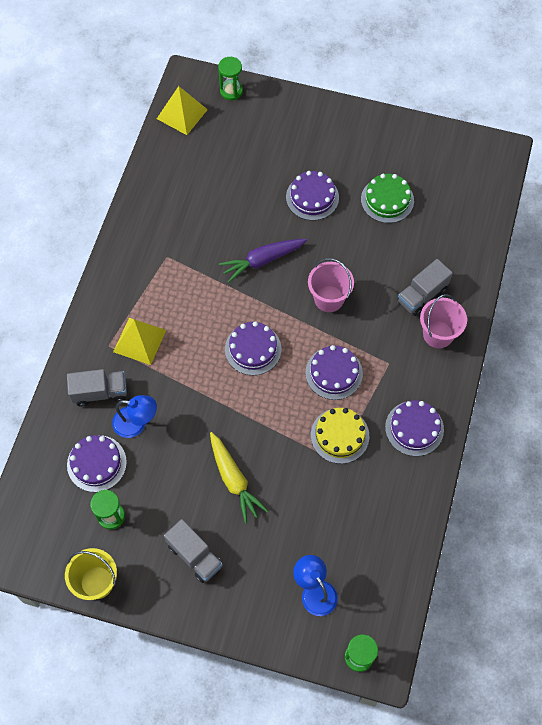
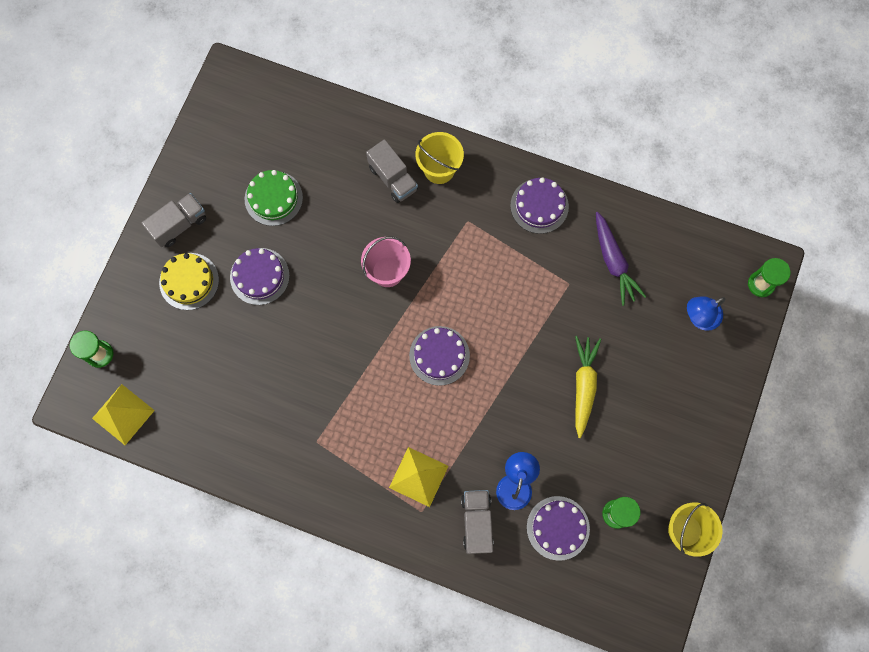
camera: 85 degrees left, 10 degrees up
(195, 555) = (660, 430): grey truck -> grey truck (179, 225)
(234, 480) = (583, 386): yellow carrot -> yellow carrot turned 60 degrees counterclockwise
(262, 260) = (333, 337): purple carrot -> purple carrot (613, 262)
(334, 373) = (473, 276): purple cake -> none
(340, 435) = (542, 277): yellow cake -> yellow cake (189, 281)
(438, 334) = (439, 169): pink bucket -> yellow bucket

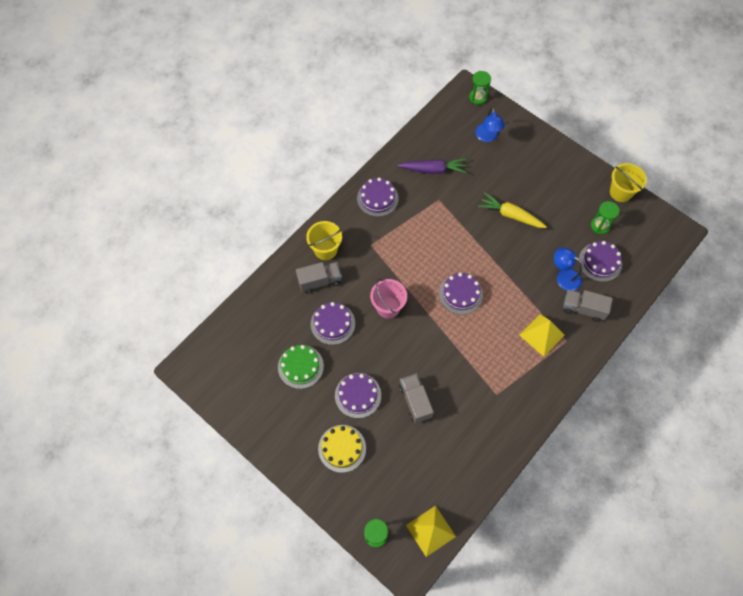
camera: 70 degrees left, 10 degrees down
(179, 225) = (293, 442): grey truck -> grey truck (415, 401)
(341, 214) = (333, 323): none -> purple cake

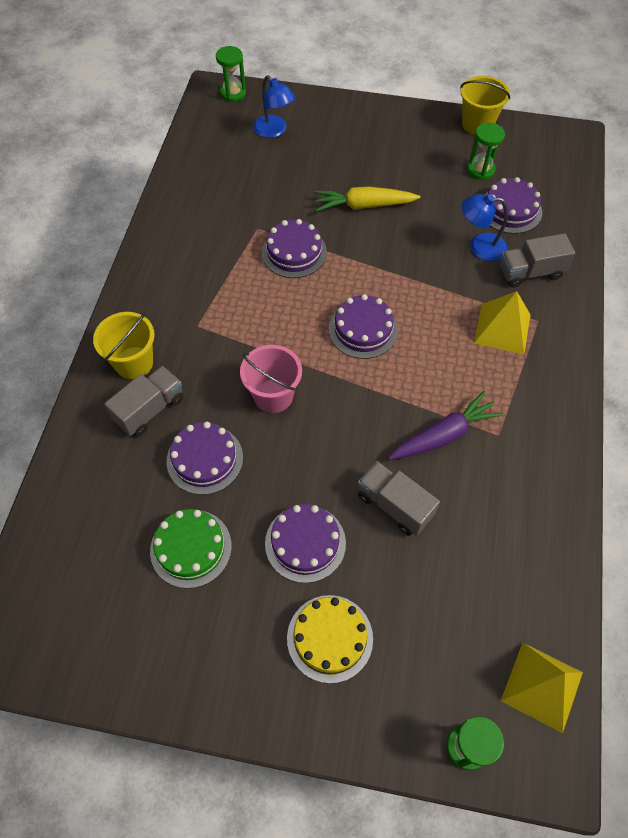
camera: 30 degrees left, 5 degrees down
(377, 198) = (171, 263): purple cake -> purple cake (294, 252)
(433, 170) = (227, 196): purple carrot -> purple carrot (444, 435)

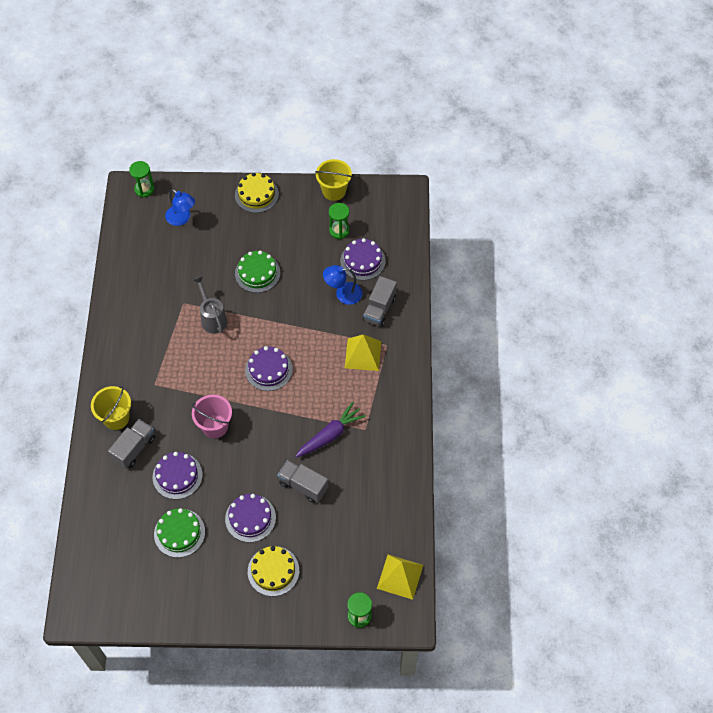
camera: 10 degrees left, 0 degrees up
(294, 252) = (212, 318): purple cake -> grey watering can
(364, 205) = (257, 273): yellow carrot -> green cake
(375, 116) = (256, 194): none -> yellow cake
(530, 272) = (379, 309): grey truck -> grey truck turned 45 degrees counterclockwise

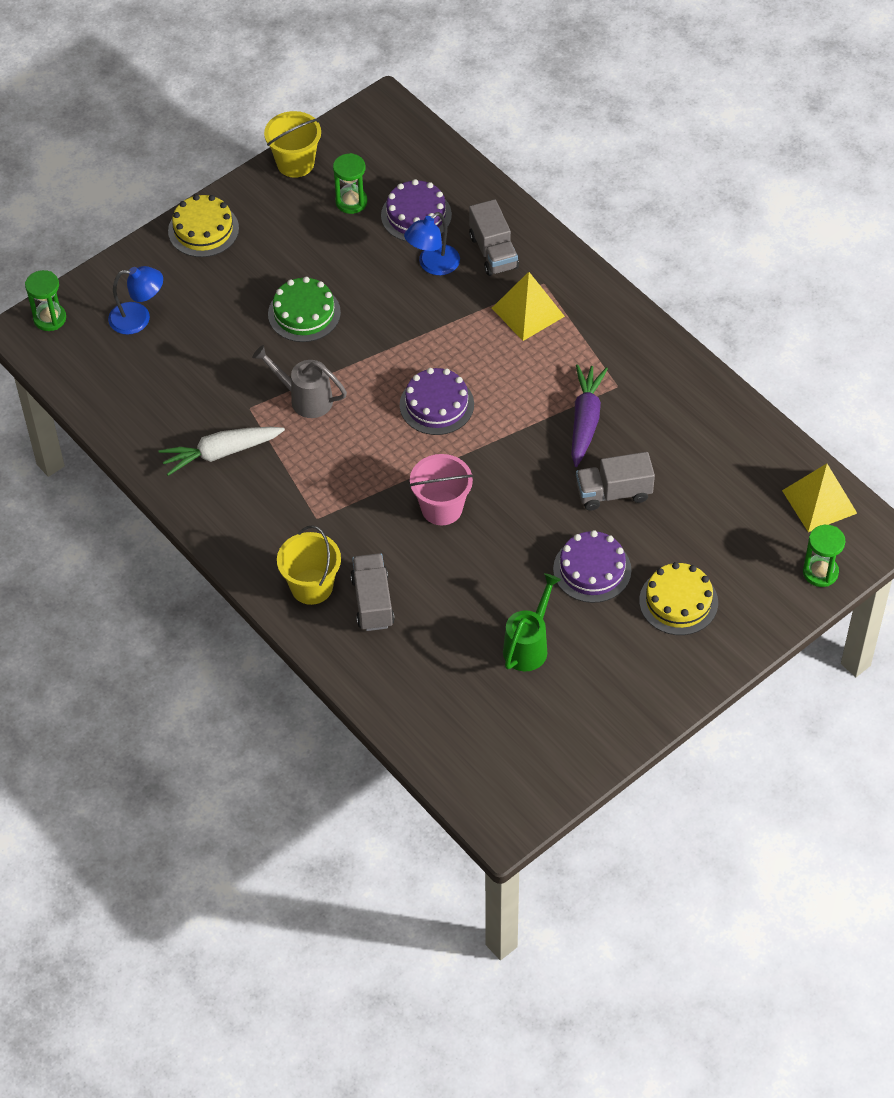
camera: 40 degrees left, 5 degrees down
(147, 316) = (221, 453): none -> white carrot
(177, 476) = (457, 591): purple cake -> none
(179, 533) = (528, 646): green cake -> green watering can

